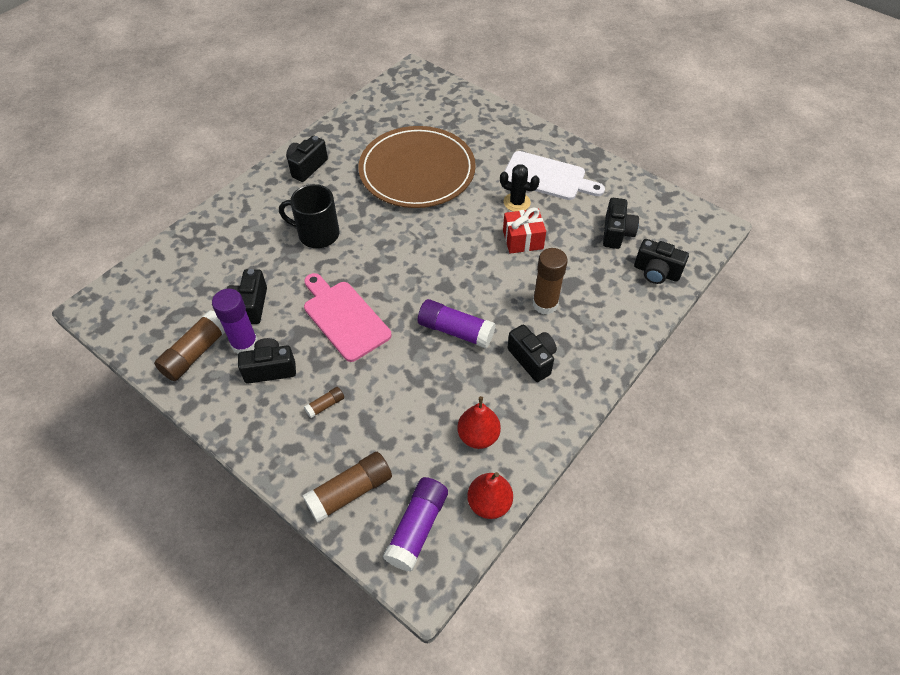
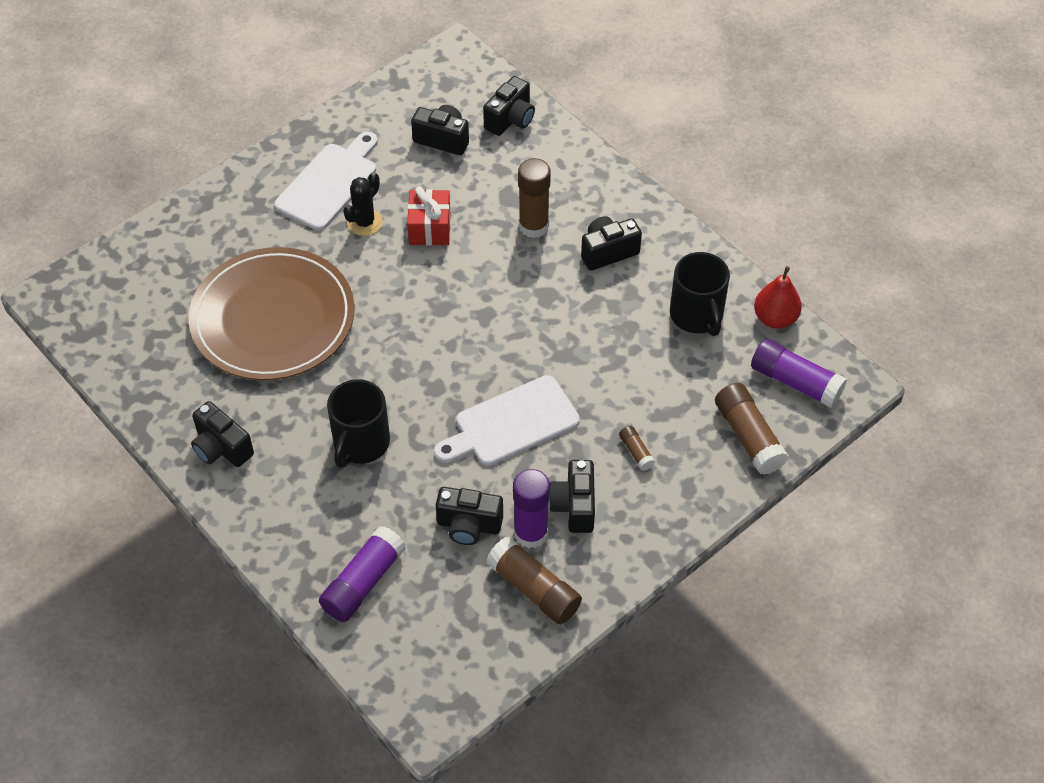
camera: 80 degrees left, 0 degrees up
(344, 317) = (511, 423): pink cutting board -> white cutting board
(455, 331) = (554, 315): purple glue stick -> purple glue stick (363, 582)
(478, 436) = (697, 315): red pear -> black mug

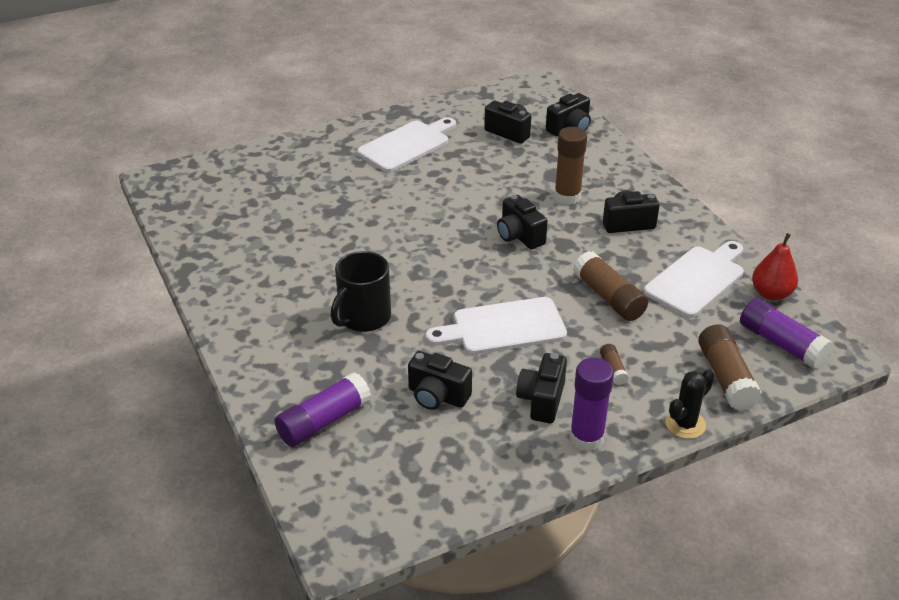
camera: 15 degrees right, 15 degrees down
(221, 448) = (243, 299): black camera -> black camera (519, 236)
(273, 318) = (325, 221): brown plate -> none
(364, 222) = (426, 173): black cactus -> black cactus (685, 424)
(429, 228) = (478, 184): red gift -> none
(531, 533) = (493, 413): purple glue stick -> purple glue stick (586, 438)
(534, 589) = (482, 459): brown glue stick -> brown glue stick (609, 297)
(697, 315) = (697, 279): black mug -> white cutting board

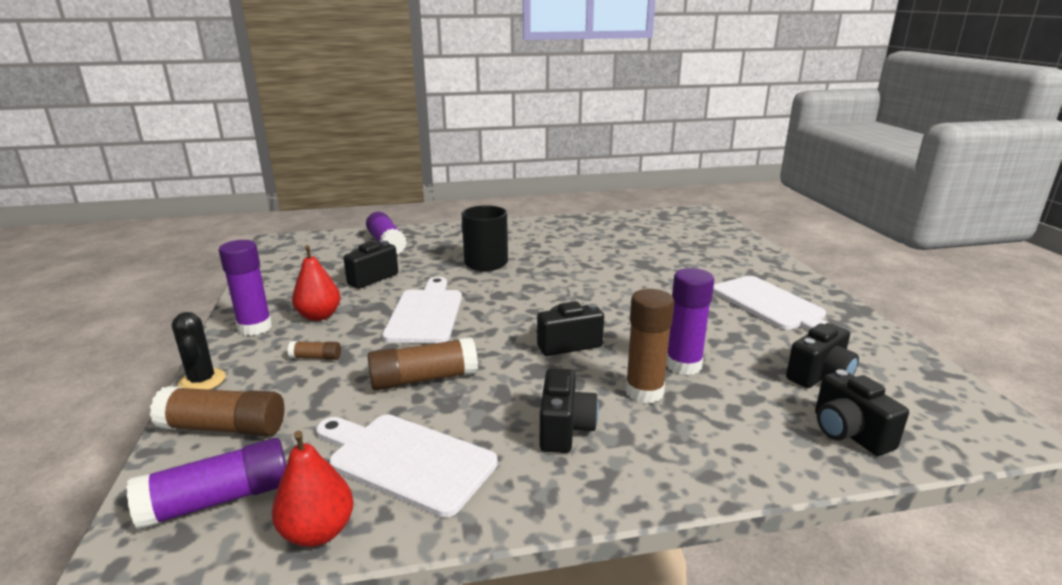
camera: 105 degrees right, 15 degrees down
(524, 182) = (683, 365): none -> purple glue stick
(541, 400) = (319, 316): black camera -> red pear
(697, 279) = (406, 460): white cutting board -> white cutting board turned 150 degrees clockwise

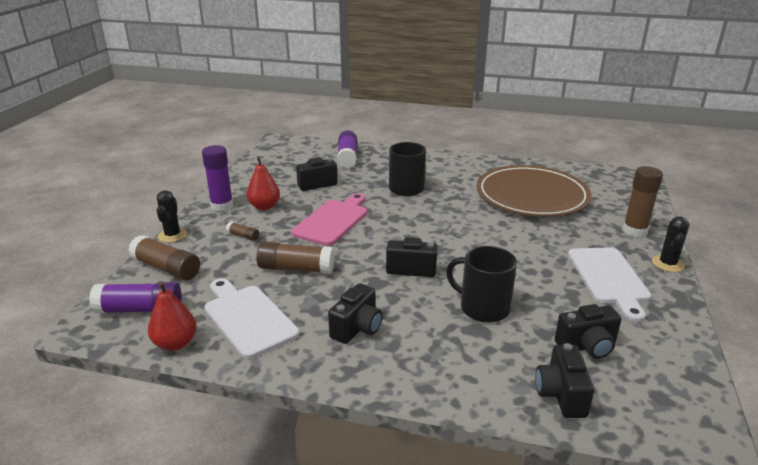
camera: 25 degrees right, 5 degrees up
(426, 313) = (333, 220): white cutting board -> pink cutting board
(624, 245) = (532, 195): none -> brown plate
(644, 392) = (434, 319): brown glue stick -> brown glue stick (635, 230)
(683, 365) = (483, 308): purple glue stick -> black mug
(805, 280) = (667, 264): none -> black cactus

